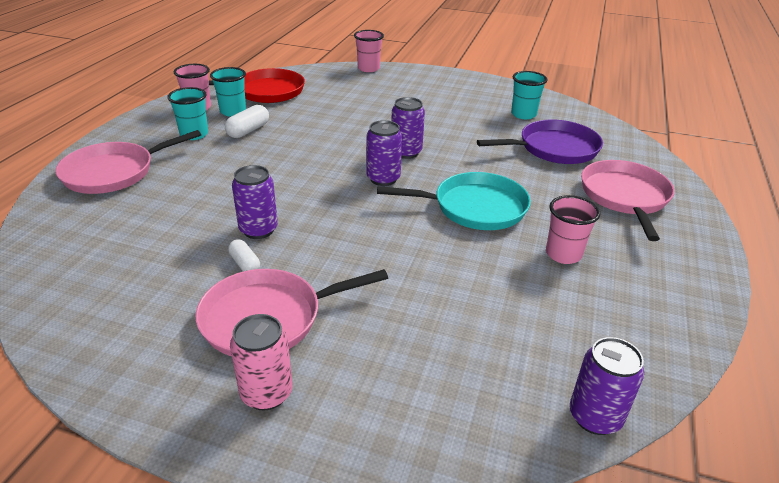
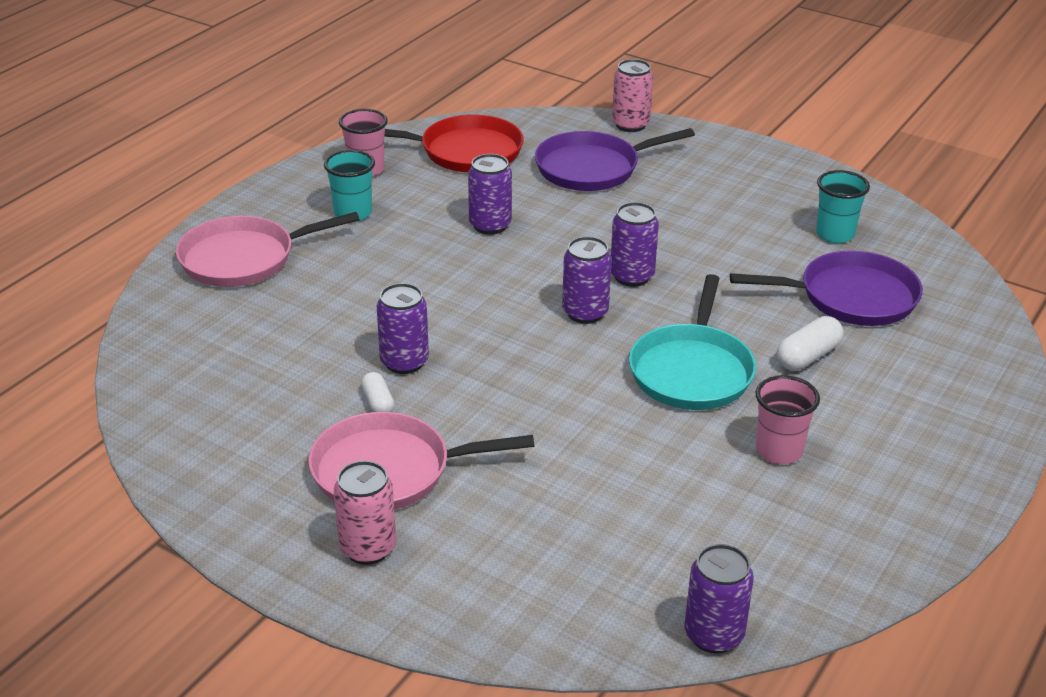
camera: 15 degrees right, 0 degrees up
(233, 111) = (412, 181): turquoise cup -> none
(248, 131) = (425, 215): white capsule -> white capsule (808, 356)
(296, 132) = (490, 225): none -> purple can
(353, 93) = (592, 168): none -> purple pan
(368, 68) = (630, 125): pink cup -> pink can
(475, 207) = (692, 371): turquoise pan -> turquoise pan turned 90 degrees clockwise
(624, 197) = (913, 385): pink pan -> none

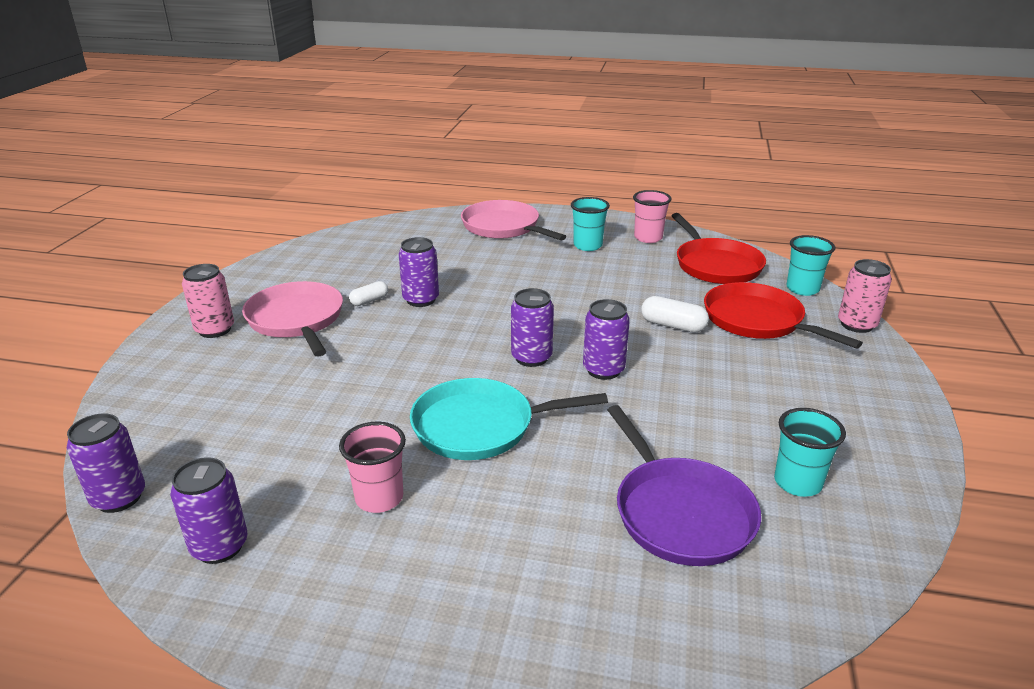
camera: 70 degrees right, 5 degrees down
(490, 225) = (621, 295): purple can -> purple can (219, 546)
(549, 125) = (802, 289): none -> turquoise cup
(592, 168) = (757, 320): purple pan -> red pan
(808, 356) = (545, 495): white capsule -> white capsule (673, 326)

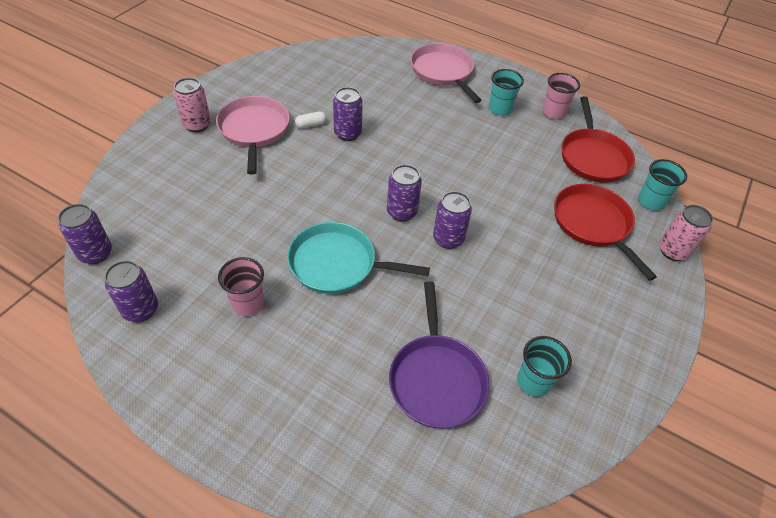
camera: 15 degrees right, 20 degrees up
(673, 326) = (523, 211): white capsule -> none

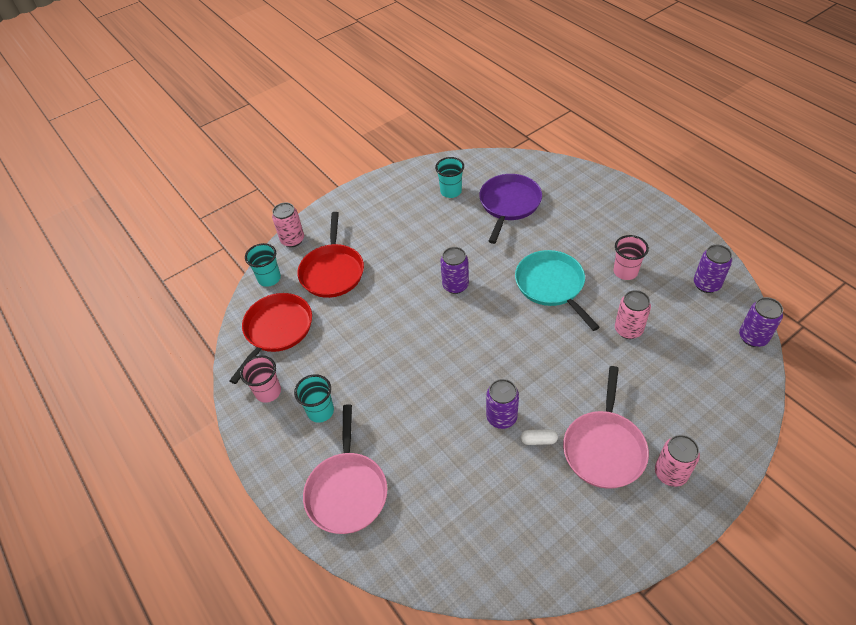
camera: 150 degrees left, 0 degrees up
(239, 231) = (628, 330): none -> pink can
(337, 264) = (551, 285): turquoise pan -> turquoise pan turned 150 degrees counterclockwise
(401, 212) = (483, 316): purple can -> none

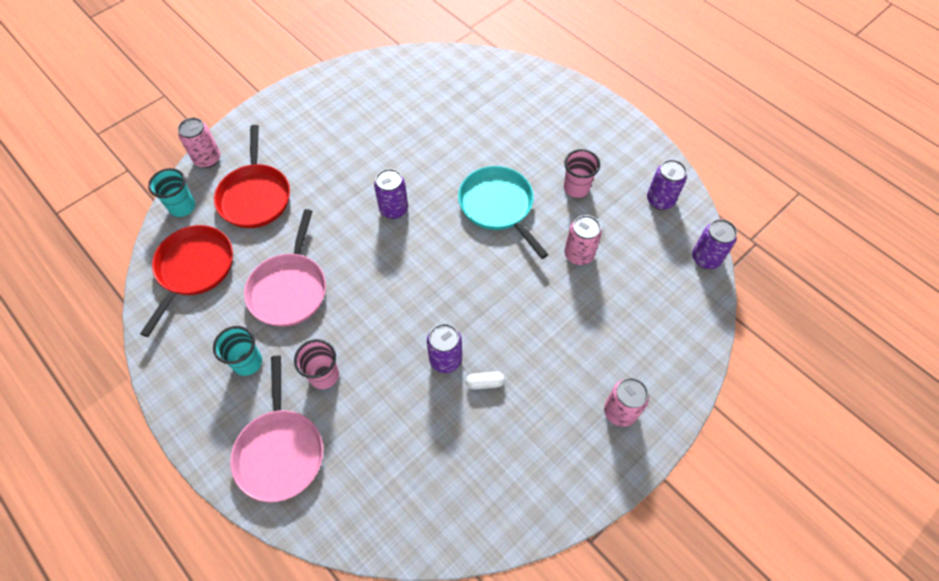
camera: 10 degrees left, 10 degrees up
(268, 392) = (187, 342): pink cup -> pink cup (324, 375)
(451, 191) = (387, 96): turquoise cup -> none
(509, 204) = (451, 111): purple pan -> none
(604, 448) = (553, 388): pink pan -> pink pan (289, 289)

